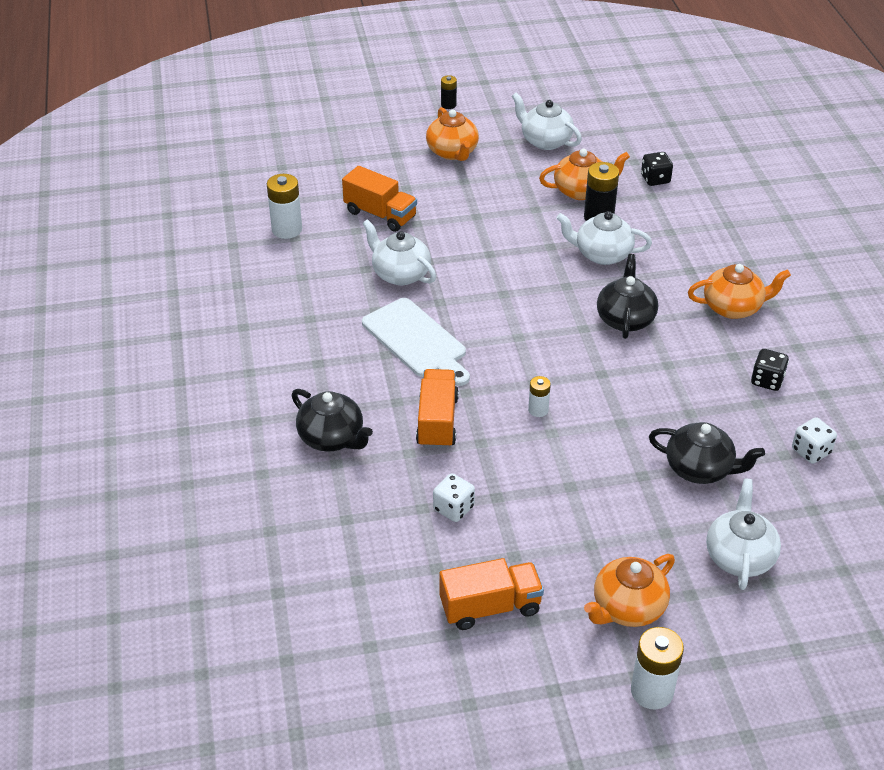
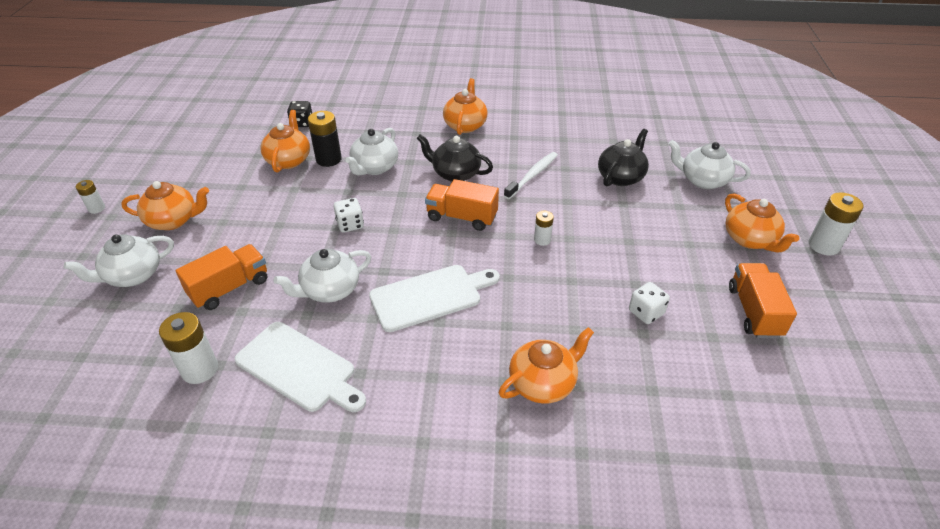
camera: 75 degrees left, 0 degrees up
(304, 282) = (299, 368): none -> white cutting board
(332, 438) = (543, 383): black teapot -> orange teapot
(437, 422) = (540, 303): orange truck -> orange truck (462, 217)
(448, 105) = (96, 208): black battery -> white battery
(545, 141) = (206, 164): white teapot -> white teapot (133, 275)
(657, 385) = (532, 175): none -> white toothbrush
(767, 380) = (543, 130): black dice -> none
(811, 451) = (612, 130): white dice -> white dice (350, 224)

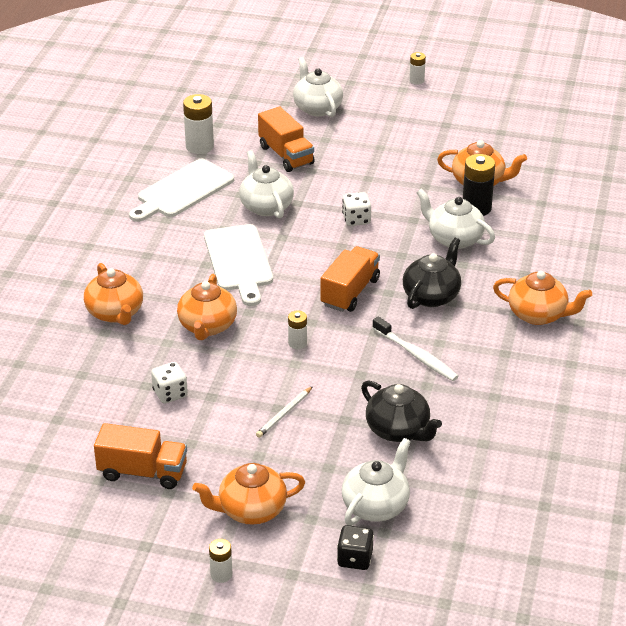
camera: 100 degrees right, 5 degrees down
(173, 220) = (388, 121): orange teapot -> orange teapot (207, 326)
(302, 123) = (556, 190): black dice -> black dice (355, 559)
(634, 236) = (284, 414): none -> white pencil
(823, 245) = (221, 574): white battery -> white battery, size x0.57

